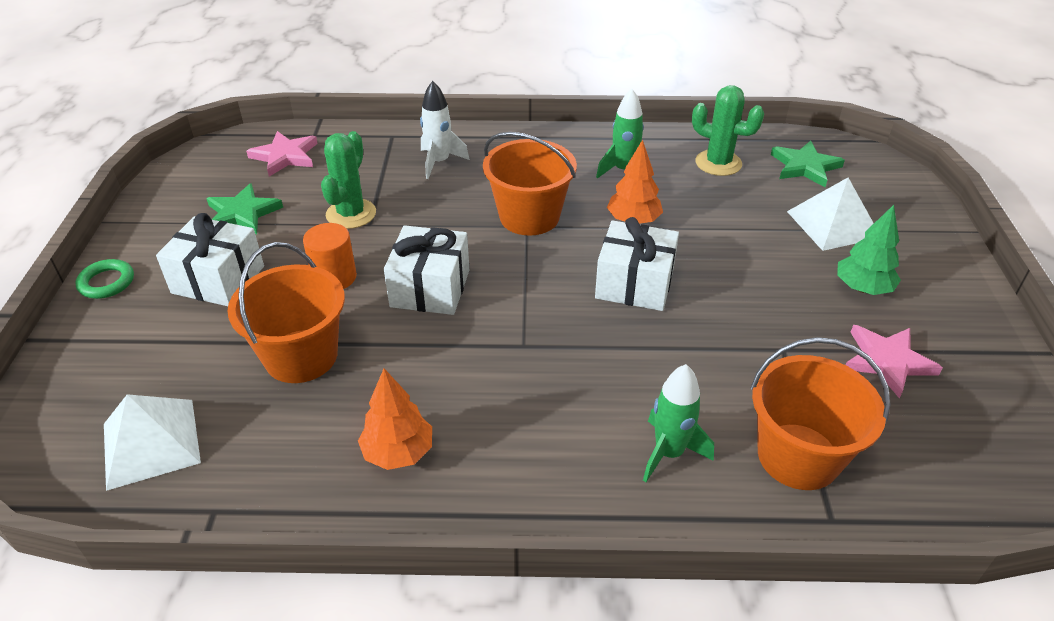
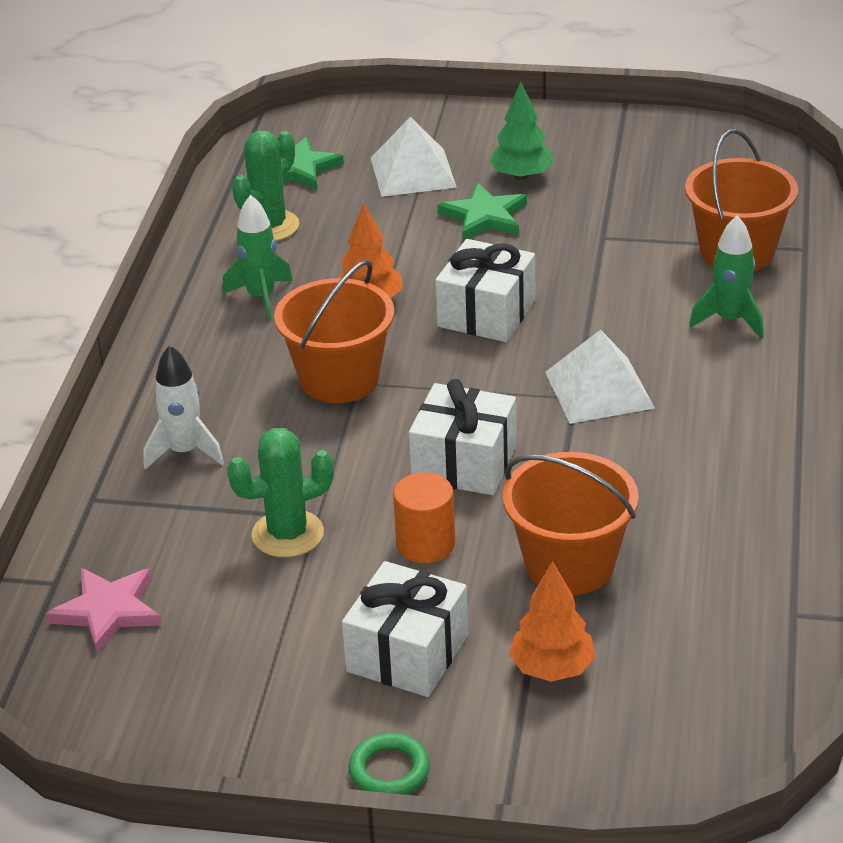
camera: 80 degrees left, 5 degrees down
(151, 443) = (698, 675): white pyramid -> white pyramid (599, 390)
(242, 214) = (255, 645): green star -> green star (484, 217)
(351, 214) = (288, 534): green cactus -> green cactus turned 45 degrees counterclockwise
(398, 452) = (721, 486): orange tree -> orange tree (552, 668)
(887, 361) = (626, 184): pink star -> none

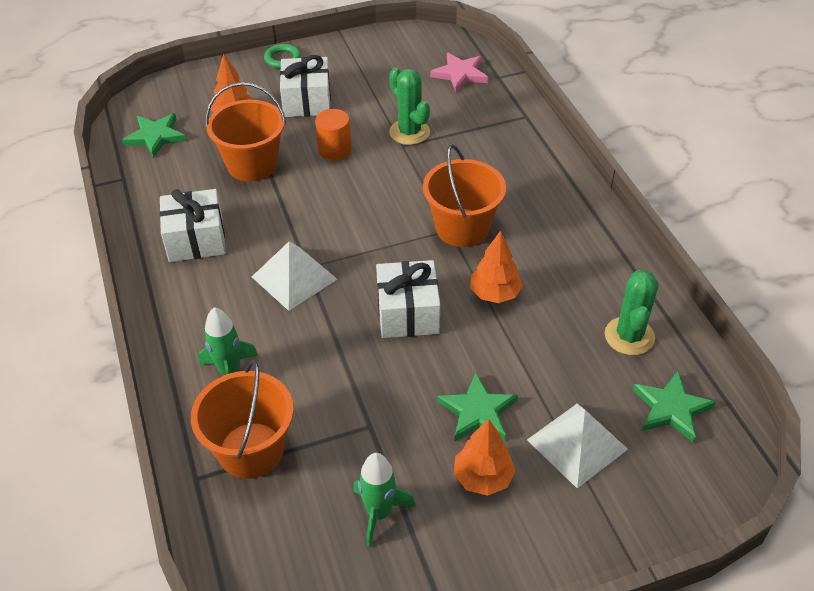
camera: 150 degrees right, 10 degrees up
(184, 452) = (505, 154): white rocket -> none
(261, 297) = (569, 270): green rocket -> green rocket (379, 513)
(288, 534) = (409, 132): green cactus -> green cactus turned 75 degrees counterclockwise
(464, 463) = (346, 200): white gift -> white gift (196, 240)
(521, 176) = (483, 478): green tree -> orange tree
(711, 676) = (155, 137): none -> green star

